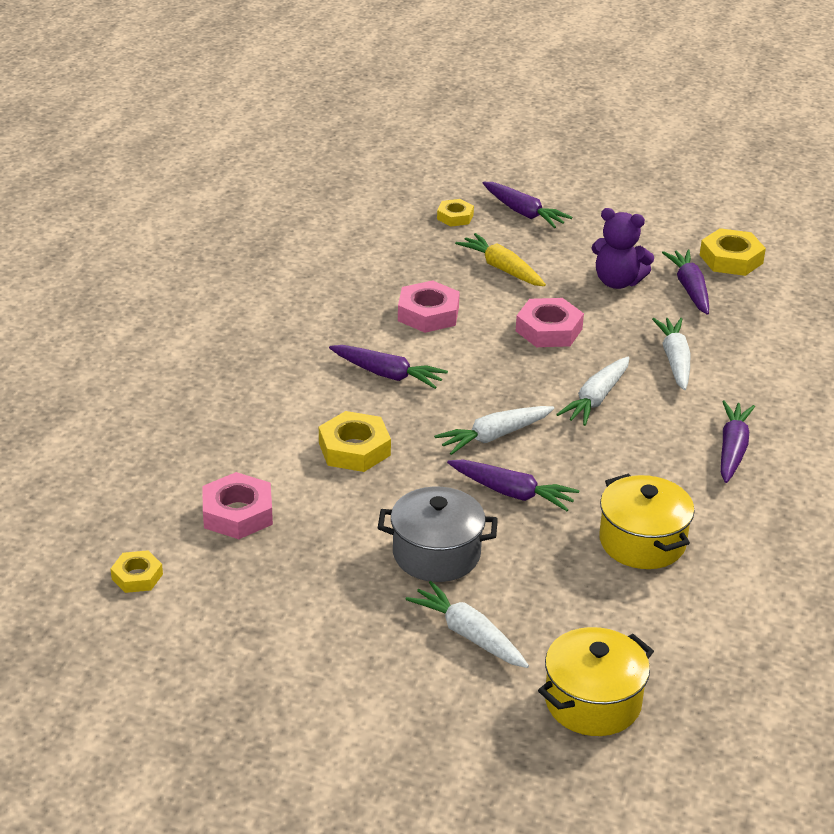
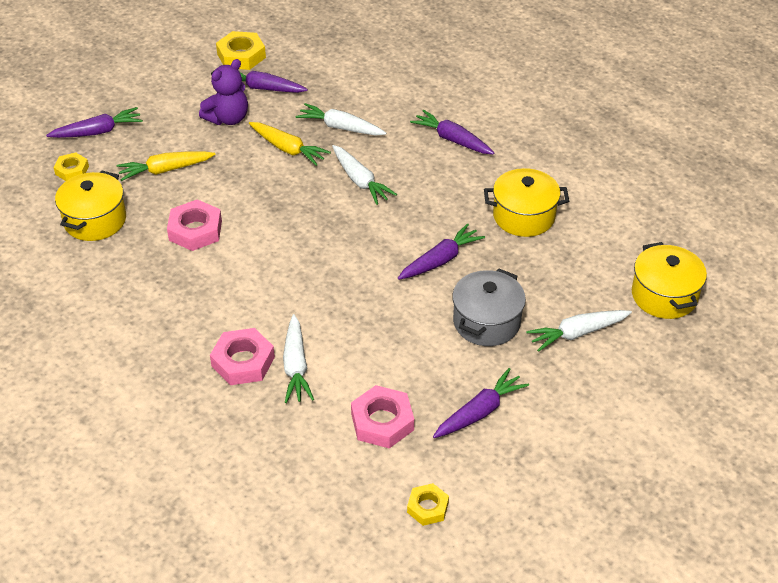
camera: 65 degrees left, 10 degrees up
(354, 449) = (342, 328): yellow nut -> none
(387, 374) = (259, 279): purple carrot -> purple carrot (479, 412)
(396, 252) = (95, 220): none -> yellow pot
(494, 436) = (371, 247): white carrot -> white carrot (296, 366)
(548, 330) = (262, 174): pink nut -> pink nut (243, 362)
(604, 334) = (288, 149): none -> yellow carrot

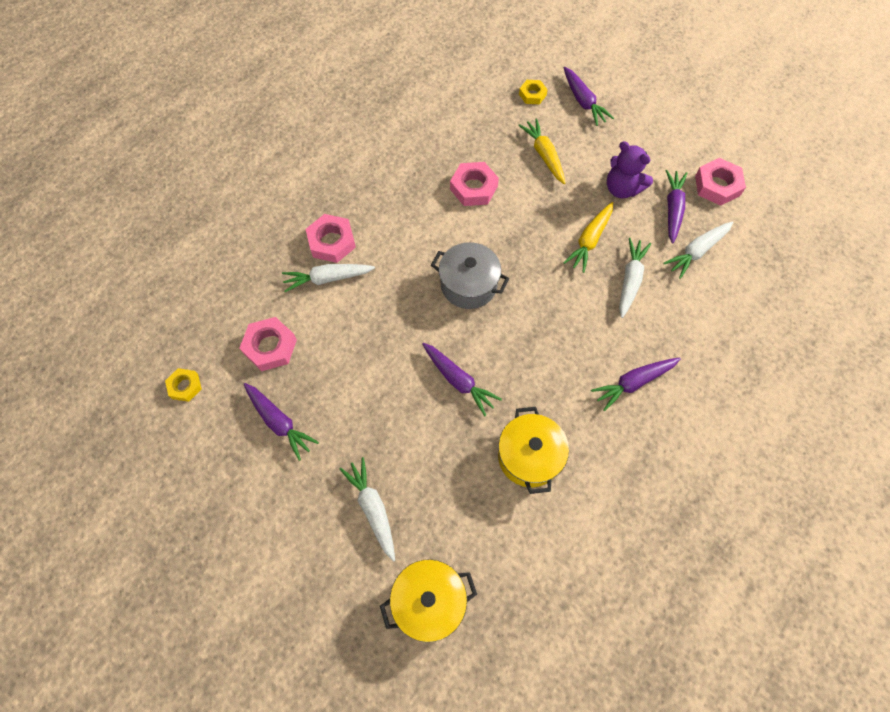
camera: 85 degrees right, 20 degrees up
(95, 220) = (476, 121): yellow pot -> none
(241, 56) = (717, 185): yellow nut -> pink nut
(360, 181) = (556, 304): white carrot -> white carrot (697, 251)
(452, 140) = (633, 383): purple carrot -> purple carrot turned 150 degrees counterclockwise
(486, 322) = (383, 424): grey pot -> grey pot (468, 285)

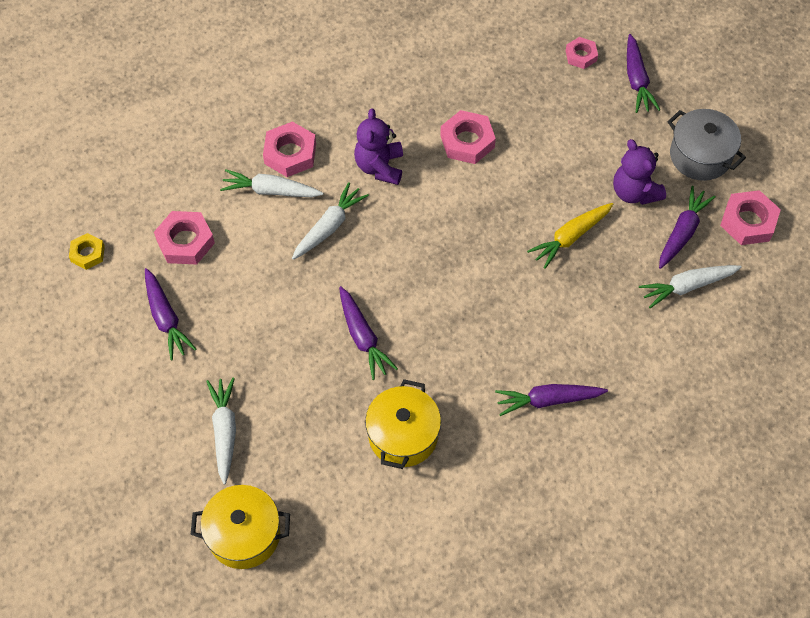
camera: 20 degrees right, 5 degrees down
(411, 230) = (379, 167): none -> purple teddy bear
(468, 285) = (416, 243): grey pot -> grey pot (700, 156)
(532, 94) = (581, 55): yellow nut -> pink nut
(544, 155) = (562, 128): yellow carrot -> none
(630, 280) = (595, 294): white carrot -> white carrot (329, 227)

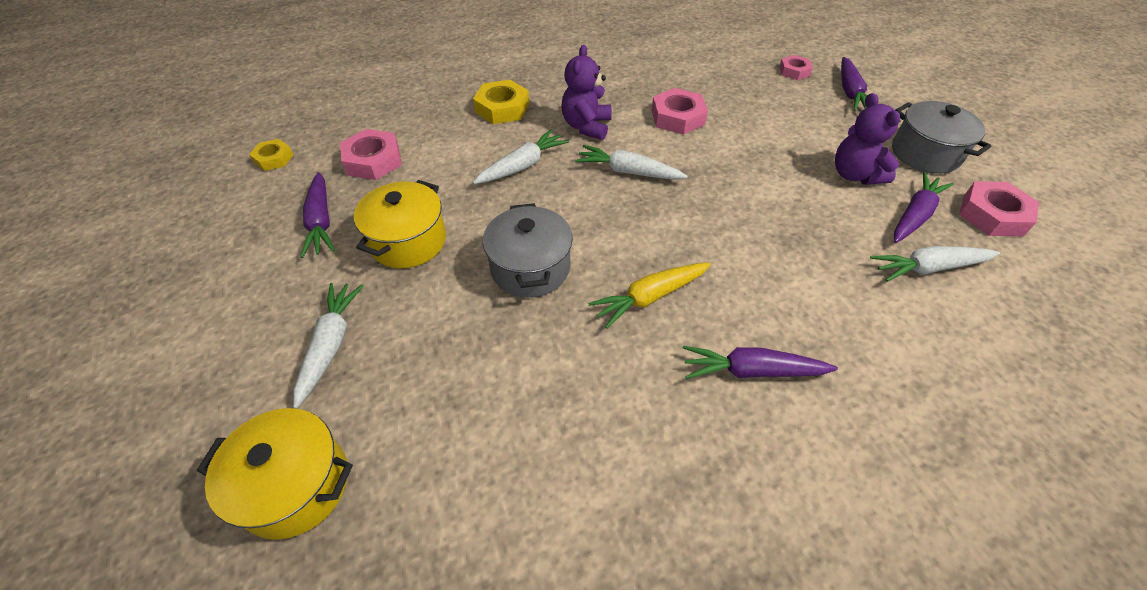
camera: 10 degrees right, 10 degrees down
(271, 191) = (474, 132): white carrot -> white carrot (628, 172)
(290, 153) = (502, 108): pink nut -> yellow nut
(363, 337) = (530, 268): purple carrot -> grey pot
(403, 435) = (552, 385): yellow pot -> yellow pot (408, 241)
(570, 237) = (783, 205): yellow carrot -> yellow carrot (650, 297)

